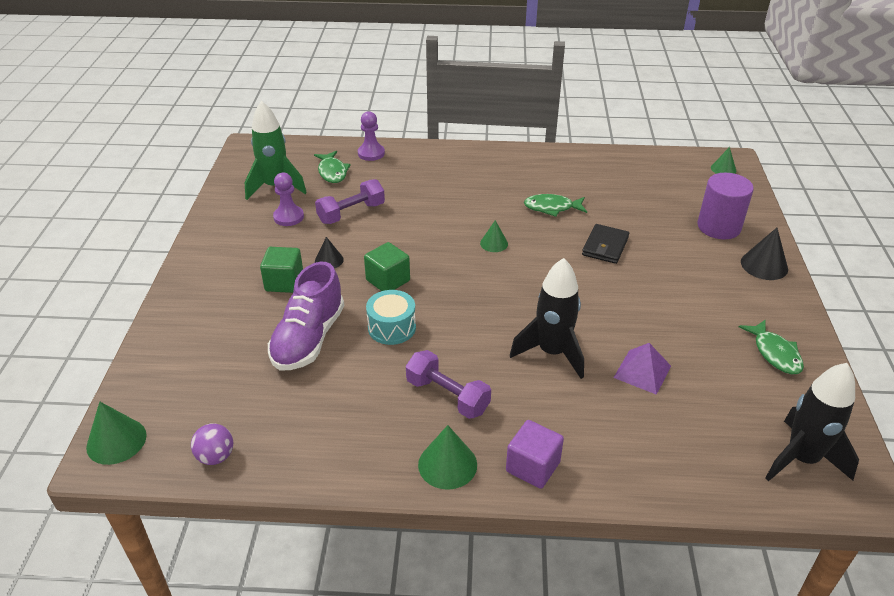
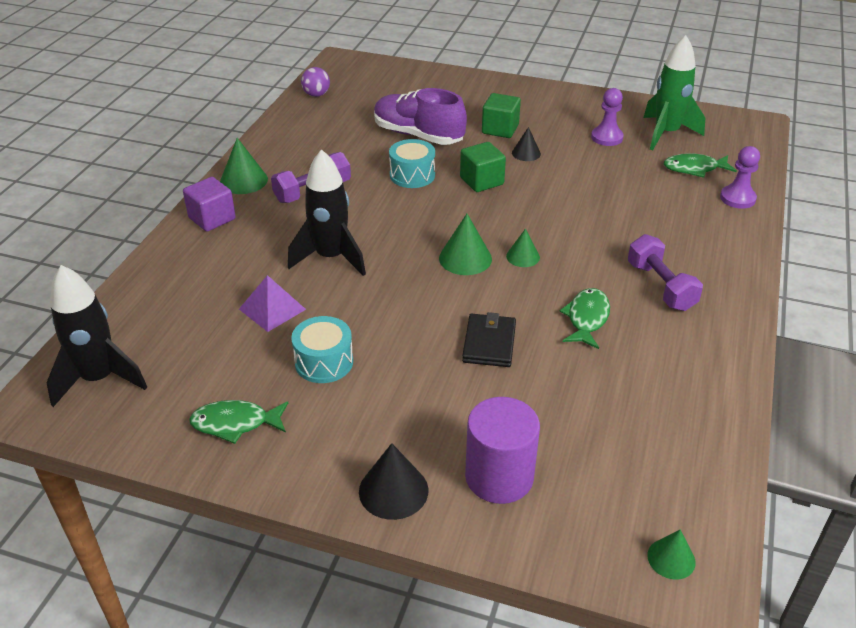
camera: 105 degrees right, 0 degrees up
(116, 441) = (353, 64): green cone -> green cone (465, 258)
(351, 213) = (606, 173): purple dumbbell -> purple dumbbell (660, 286)
(605, 246) = (489, 343): black wallet -> black wallet turned 60 degrees clockwise
(681, 323) = (324, 362): none -> turquoise drum

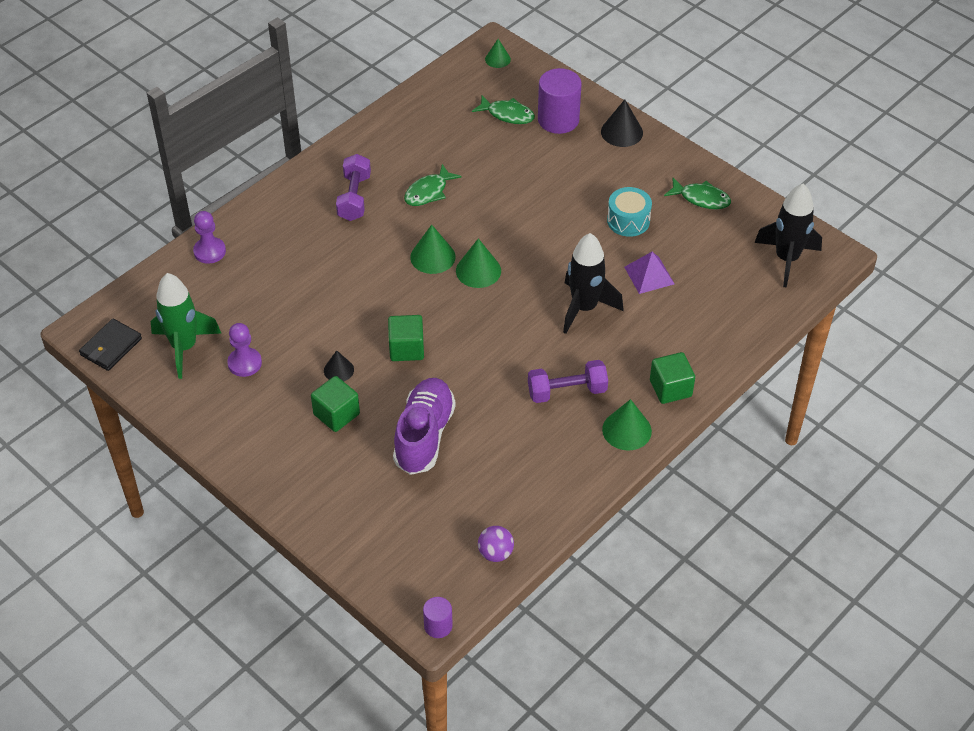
camera: 155 degrees left, 10 degrees up
(212, 218) = (670, 388): purple cube -> green cube
(335, 60) = (438, 626): none -> purple cylinder
(412, 175) = (464, 379): turquoise drum -> none
(418, 135) = (424, 435): purple shoe -> purple shoe turned 135 degrees counterclockwise
(489, 343) = (508, 197): black wallet -> black wallet (111, 347)
(523, 256) = (432, 257): green cone -> green cone, size x1.58
(694, 169) = (208, 295): green fish -> green fish (507, 114)

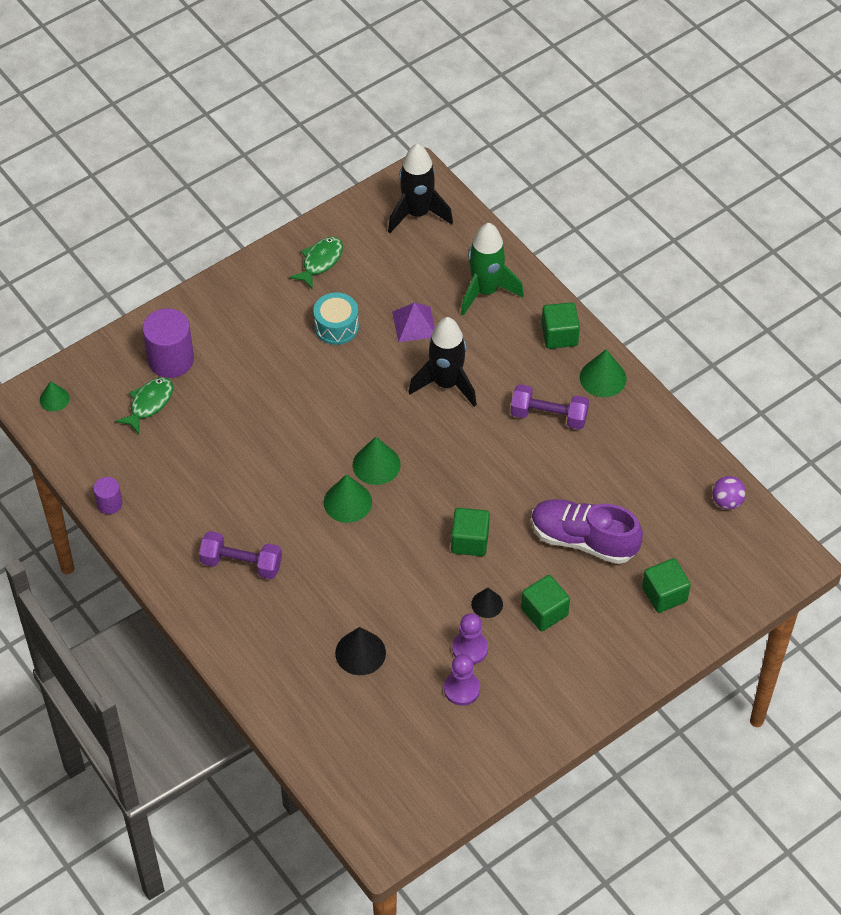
camera: 80 degrees left, 5 degrees up
(111, 347) = (414, 818): black wallet -> none
(184, 347) = (428, 745): green rocket -> green rocket (485, 291)
(209, 251) = (291, 712): purple pawn -> purple pawn (470, 649)
(371, 509) = (664, 594): none -> green cube
(428, 192) = (250, 493): green fish -> none
(438, 626) = (799, 557): purple cylinder -> purple cylinder (109, 503)
(567, 391) = (548, 416): purple dumbbell -> purple dumbbell turned 75 degrees counterclockwise
(621, 132) = (205, 308): black cone -> black cone (360, 652)

